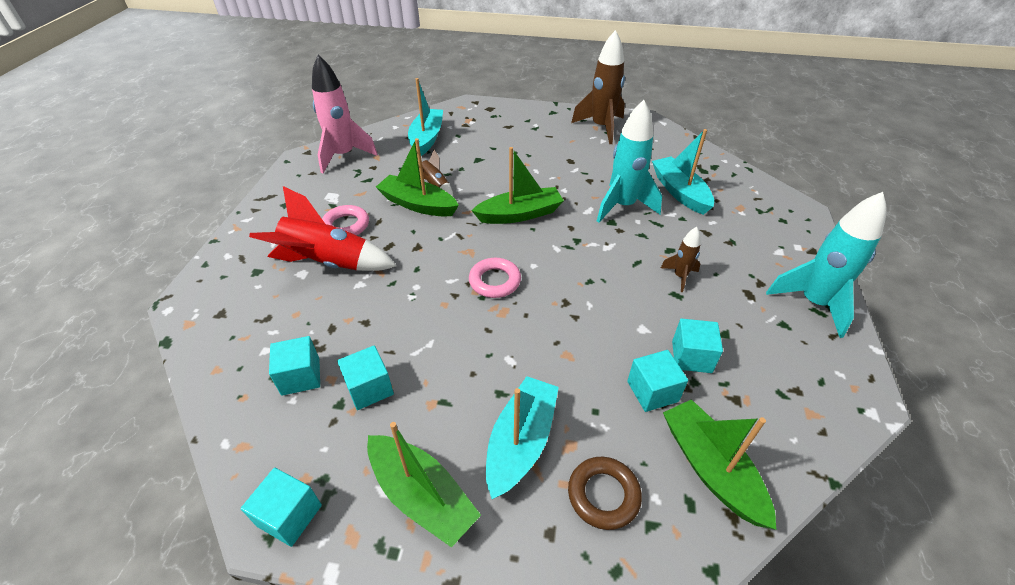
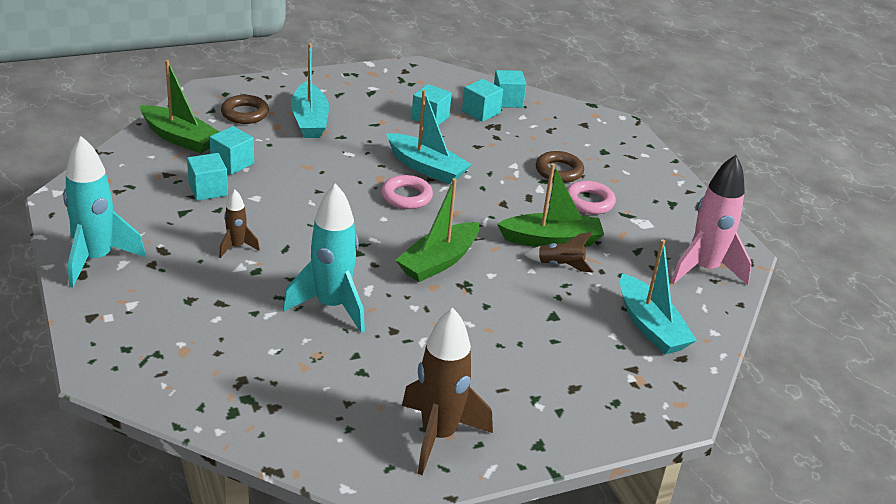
camera: 145 degrees right, 10 degrees down
(289, 515) = (412, 71): turquoise cube -> turquoise cube (507, 101)
(328, 263) = (559, 171): red rocket -> brown ring
(422, 495) = (350, 91): green boat -> none
(679, 192) = (269, 349): turquoise boat -> turquoise boat (426, 168)

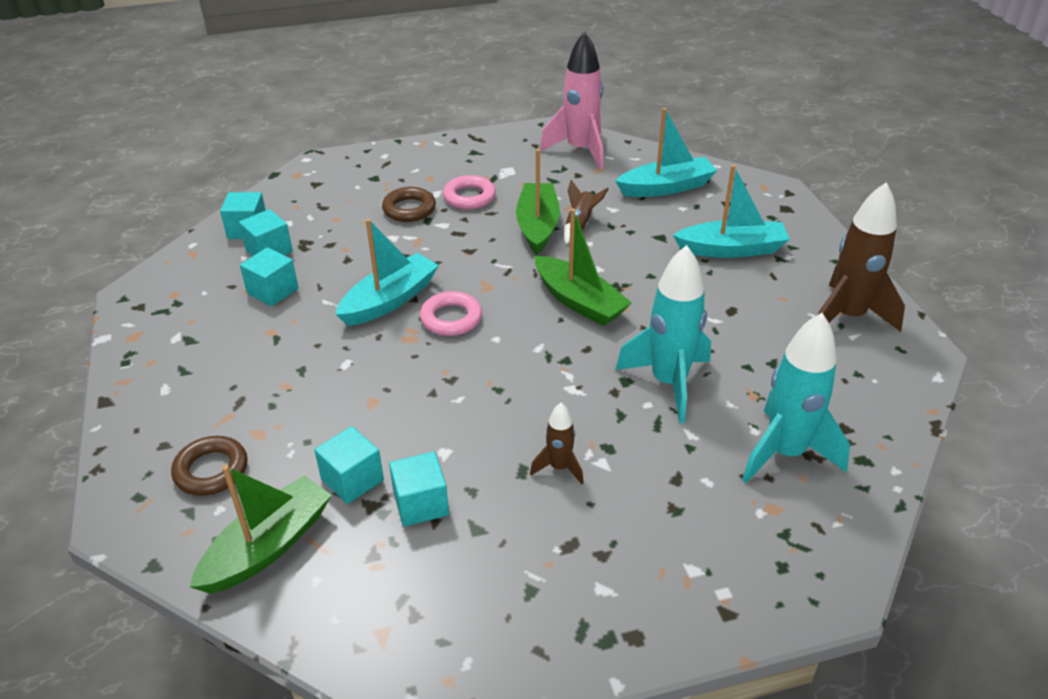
camera: 80 degrees left, 5 degrees up
(96, 259) = (596, 622): turquoise rocket -> turquoise rocket (785, 453)
(309, 120) = (250, 400): turquoise boat -> turquoise boat (732, 249)

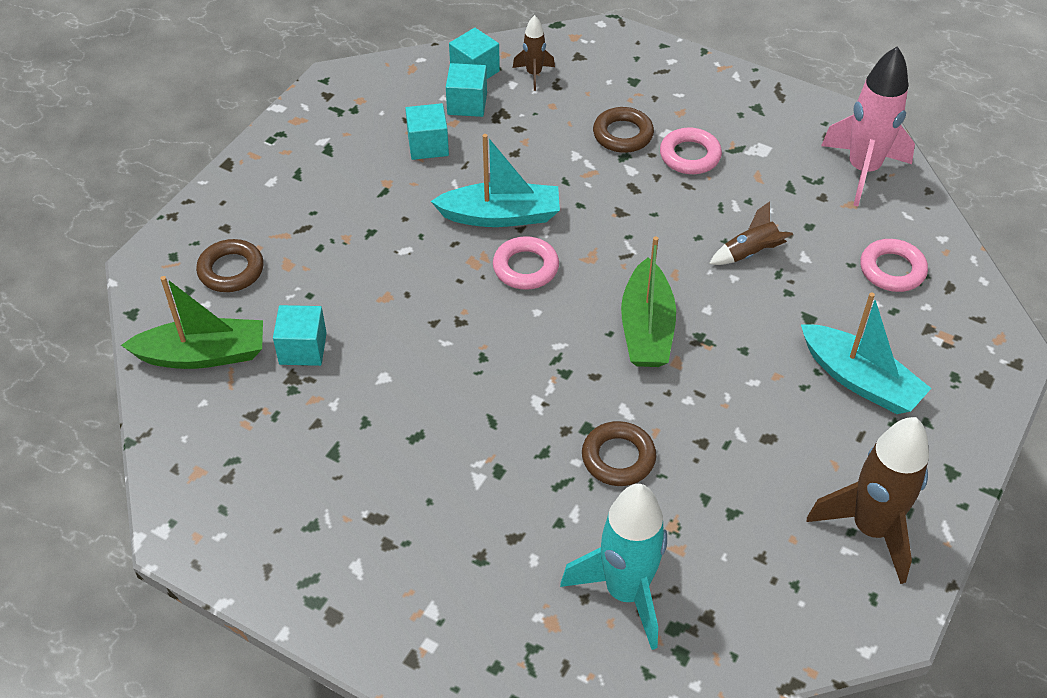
camera: 45 degrees right, 10 degrees up
(421, 504) = (322, 403): turquoise cube -> none
(537, 226) = (710, 228): green boat -> none
(559, 467) = (444, 456): brown rocket -> brown rocket (534, 74)
(666, 187) = (892, 270): turquoise boat -> pink ring
(668, 383) = (618, 458): turquoise rocket -> brown ring

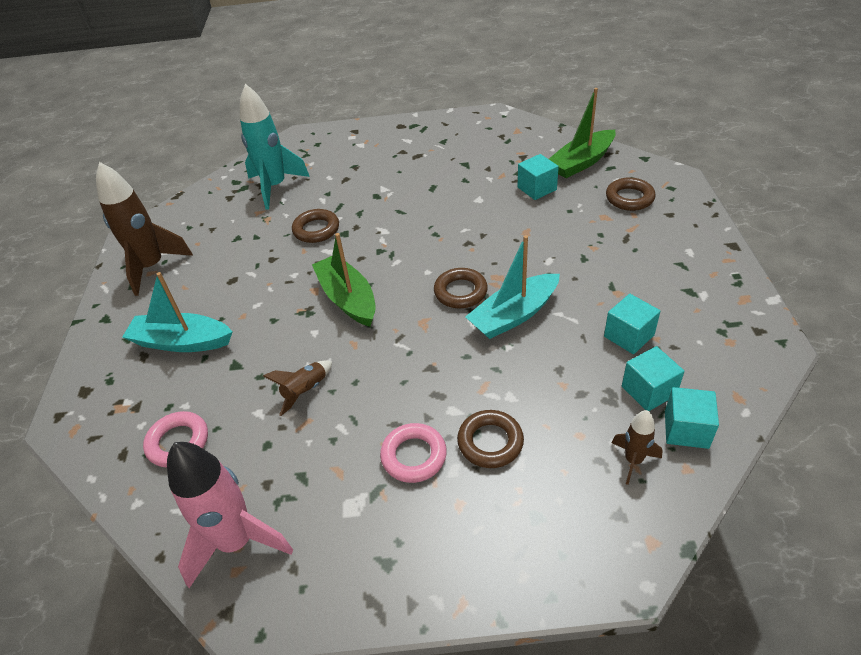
camera: 150 degrees right, 5 degrees down
(525, 267) = (460, 292): pink ring -> brown ring

